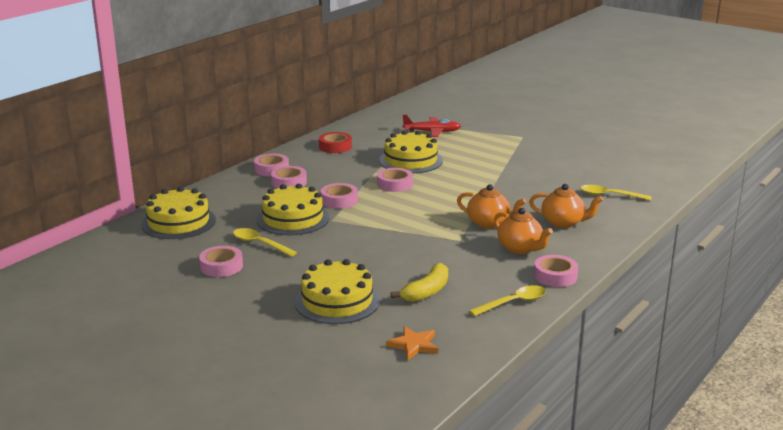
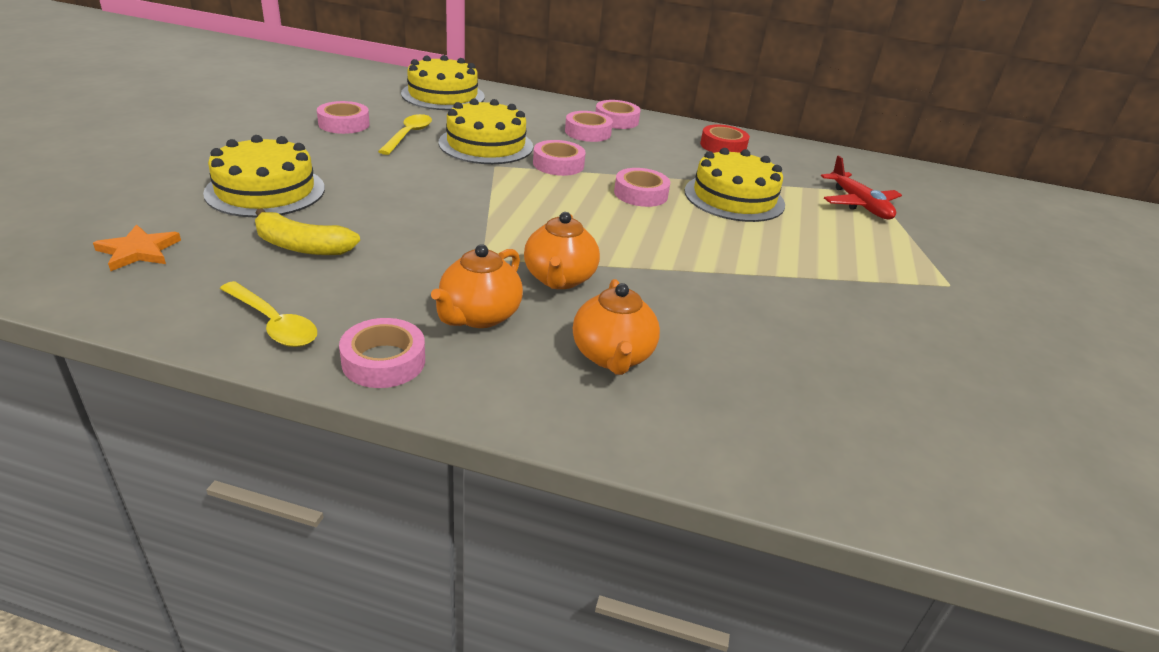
camera: 65 degrees right, 10 degrees up
(609, 195) = (787, 410): yellow spoon -> none

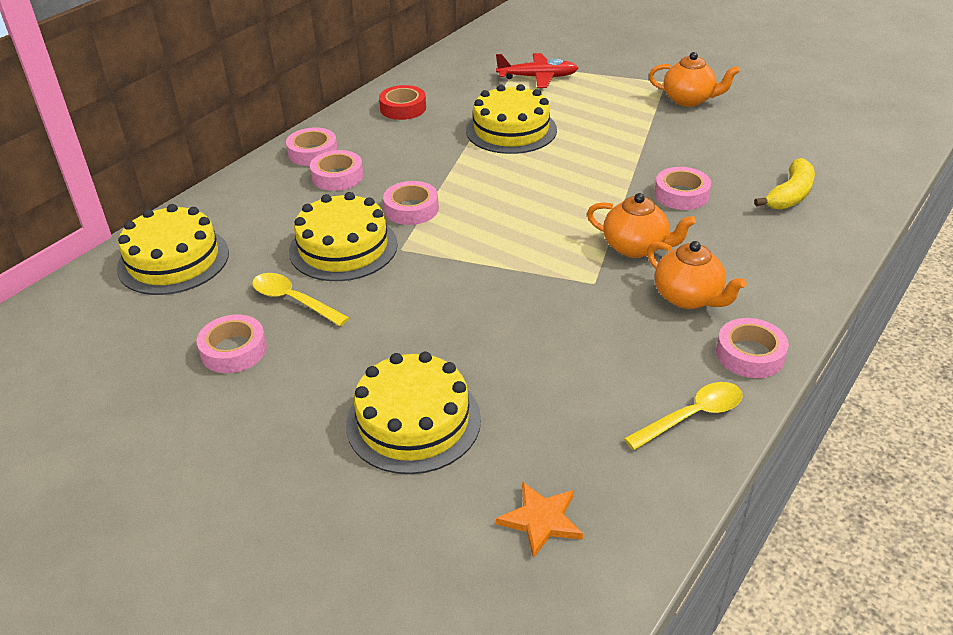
camera: 65 degrees left, 5 degrees up
(302, 246) = (553, 395): yellow banana -> yellow banana (790, 195)
(612, 356) = (746, 242): orange teapot -> orange teapot (689, 100)
(640, 194) = (491, 175): pink tape -> pink tape (681, 194)

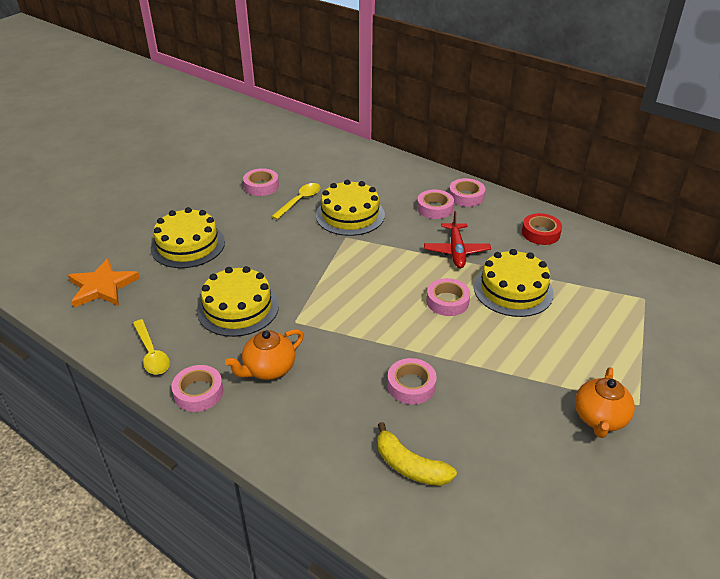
camera: 90 degrees right, 0 degrees up
(173, 260) = (344, 160): yellow cake -> yellow cake (238, 308)
(411, 209) = (393, 240): pink tape -> pink tape (447, 301)
(537, 77) = (620, 310): red plane -> red plane (456, 251)
(541, 520) = (102, 287): orange star -> orange star, size x1.54
(636, 247) = (335, 348): orange teapot -> none

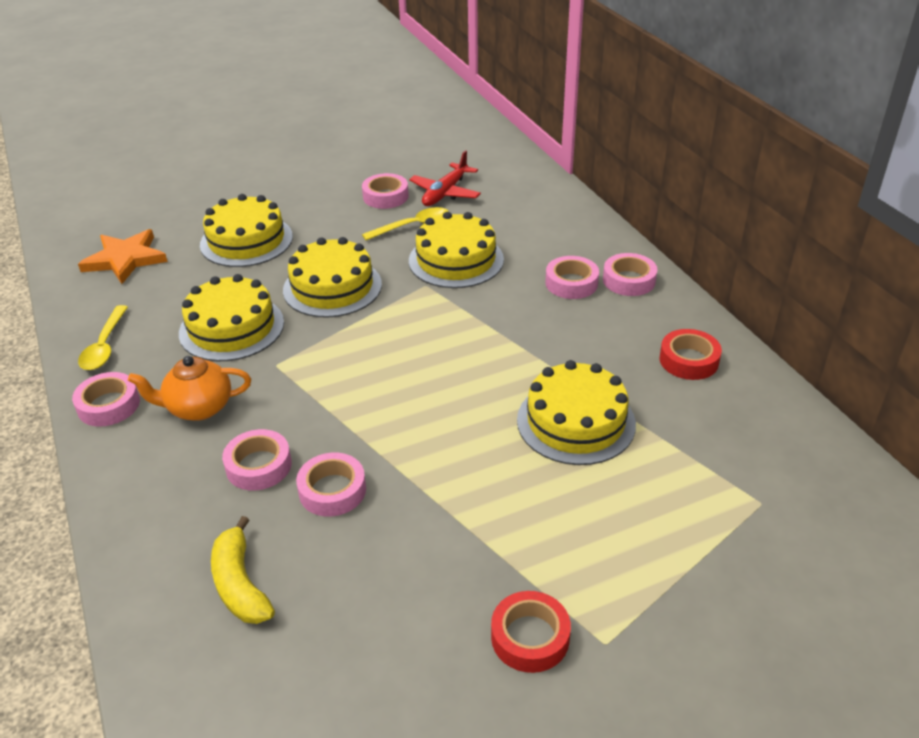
camera: 30 degrees right, 0 degrees up
(283, 258) = (332, 287): none -> yellow cake
(447, 301) = (474, 405): pink tape -> pink tape (258, 466)
(456, 251) = (547, 346): red plane -> red plane (445, 193)
(599, 419) = (530, 637): orange teapot -> red tape

